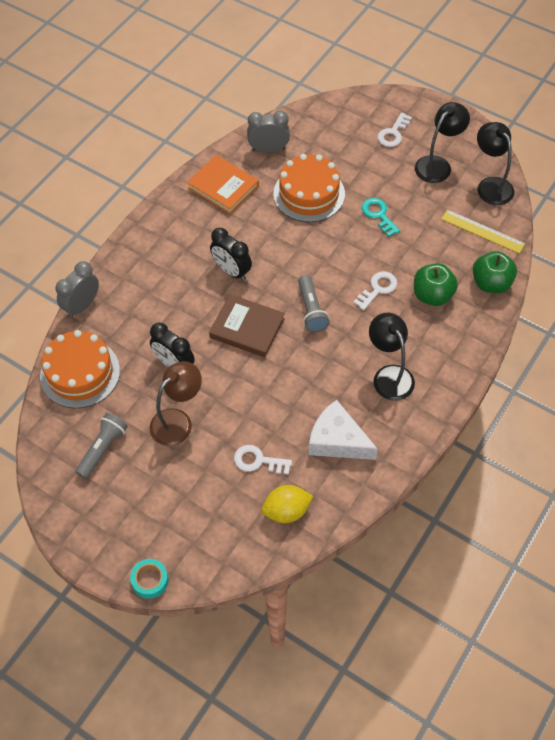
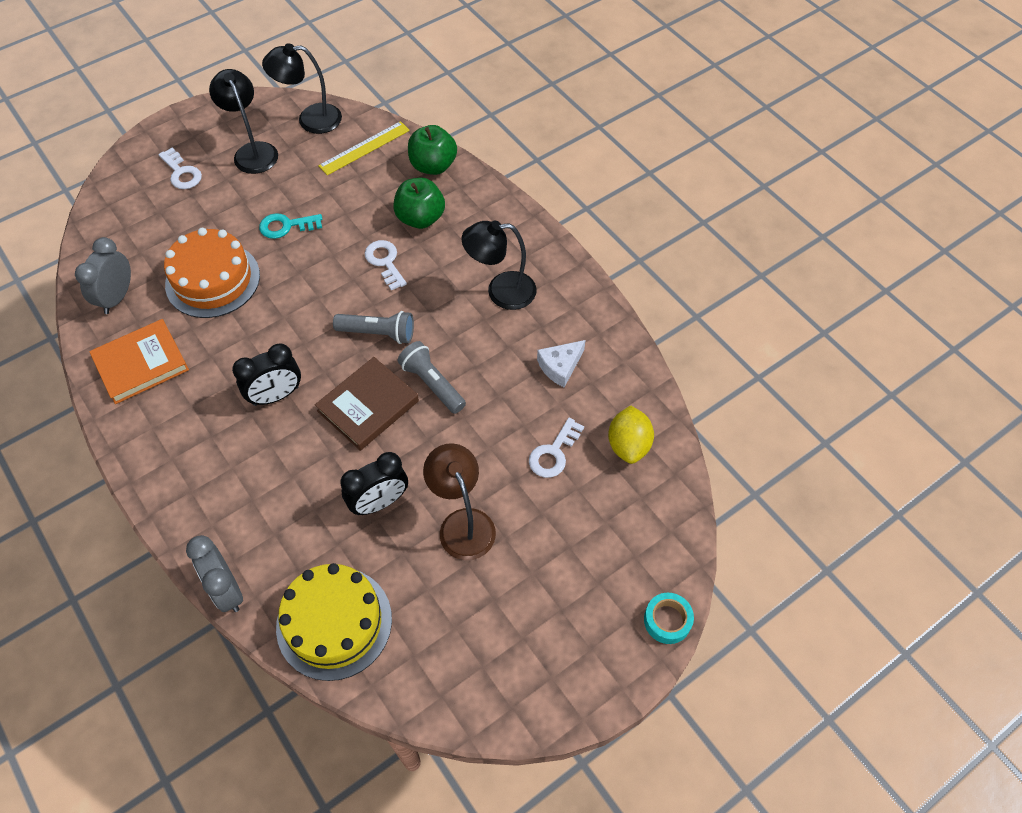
camera: 70 degrees left, 0 degrees up
(80, 373) = (334, 622): orange cake -> yellow cake
(103, 449) = (464, 625): grey flashlight -> grey flashlight (432, 384)
(337, 440) = (560, 366): white cheese -> white cheese, size x0.62

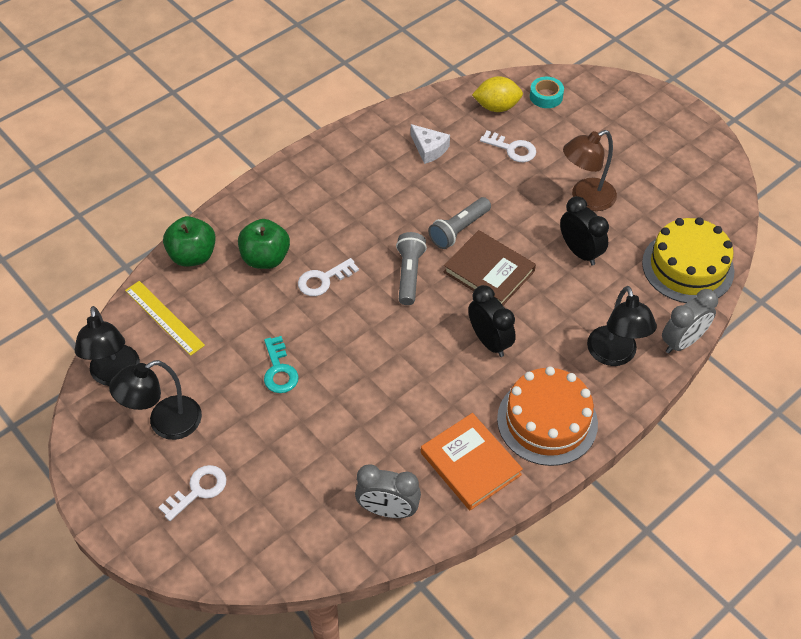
camera: 95 degrees left, 5 degrees down
(213, 280) = (356, 423): orange cake -> orange cake (547, 421)
(501, 291) = (352, 191): black lamp -> black lamp (614, 355)
(667, 620) = (631, 86): turquoise tape -> turquoise tape (546, 96)

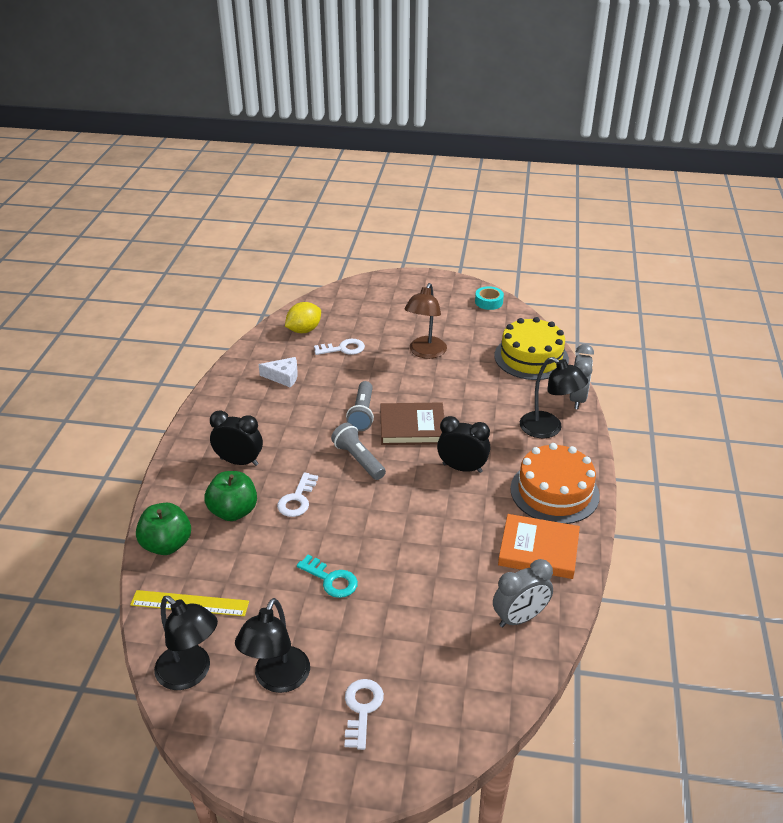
camera: 40 degrees left, 15 degrees down
(546, 96) = (331, 309): turquoise tape -> turquoise tape (488, 302)
(580, 252) = (457, 384): black clock -> black clock (239, 461)

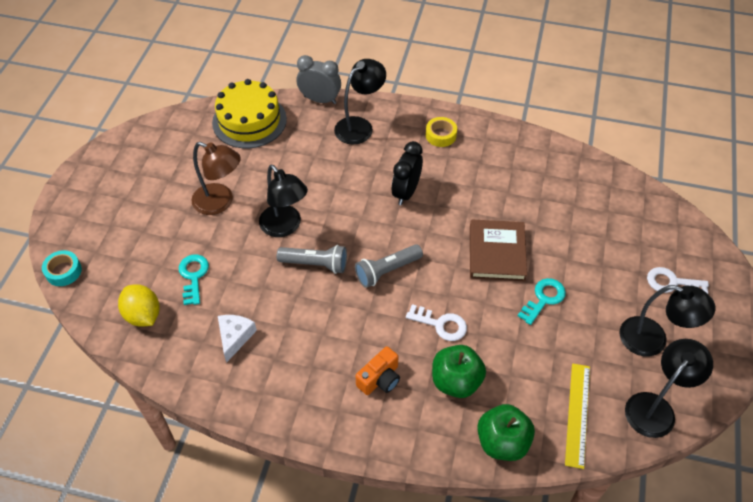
camera: 85 degrees left, 15 degrees up
(239, 461) = (380, 379): black clock -> orange camera
(343, 349) = (193, 276): white key -> turquoise key
(403, 392) = (285, 227): none -> black lamp
(412, 427) = (343, 224): brown book -> brown book (496, 253)
(488, 302) = (140, 139): turquoise tape -> turquoise tape (63, 271)
(520, 618) = (577, 177): grey clock -> none
(538, 550) = (506, 156): orange book -> none
(554, 492) = (440, 135): orange cake -> yellow tape

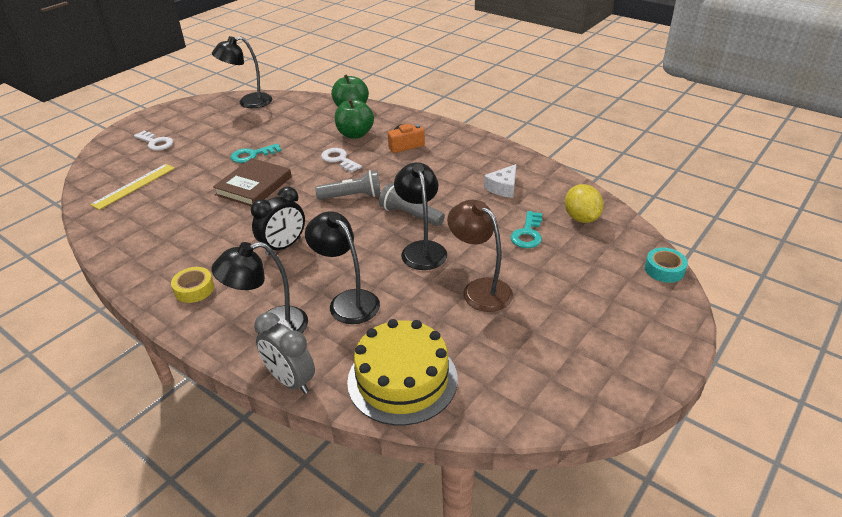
camera: 155 degrees left, 15 degrees down
(577, 414) = (295, 109): yellow ruler -> yellow ruler (134, 186)
(653, 340) = (210, 124): black lamp -> black lamp (347, 301)

